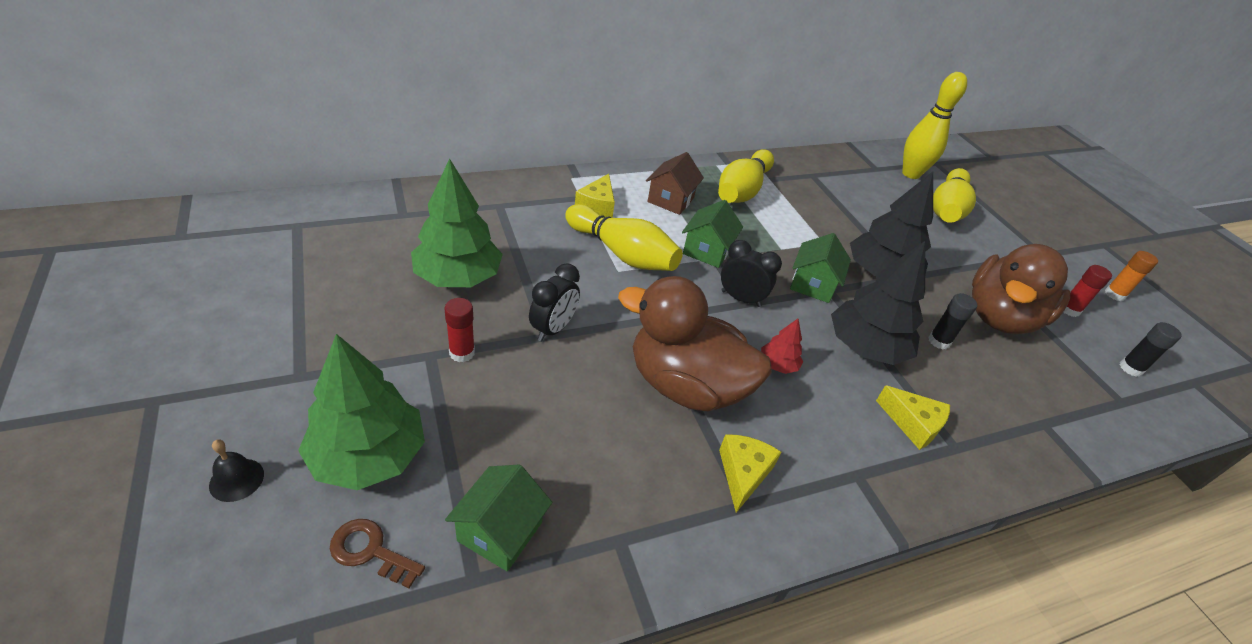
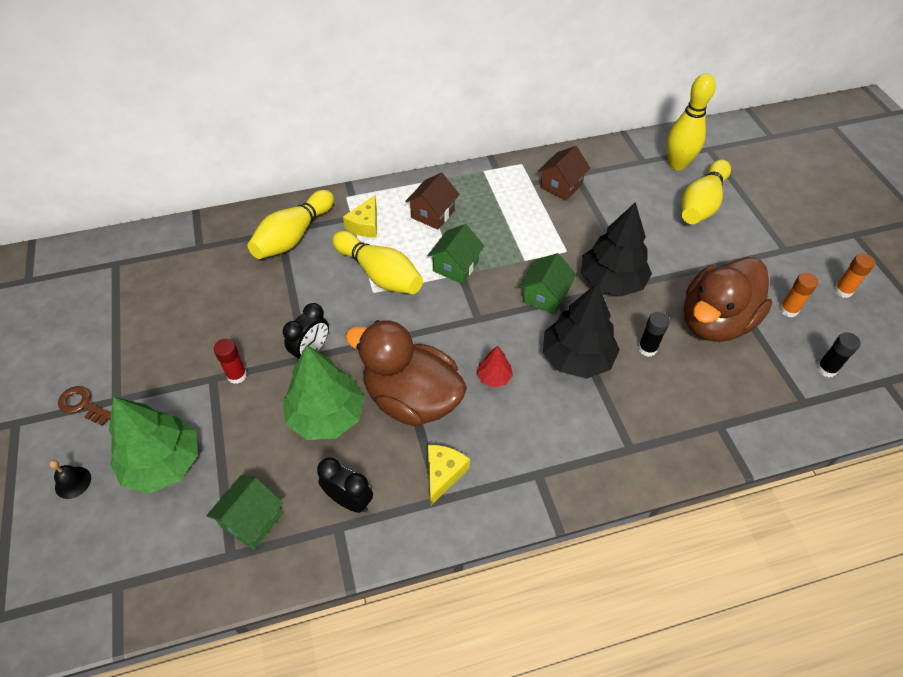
camera: 10 degrees right, 10 degrees up
(370, 551) = (161, 534): brown key -> brown key (82, 405)
(458, 277) = (239, 306): green tree -> green tree (326, 416)
(741, 298) = (476, 314): black clock -> black clock (349, 500)
(742, 190) = (502, 198): yellow bowling pin -> yellow bowling pin (293, 236)
(801, 184) = (561, 186): none -> brown house
(913, 424) = (598, 428): yellow cheese -> none
(1069, 310) = (788, 310): red glue stick -> orange glue stick

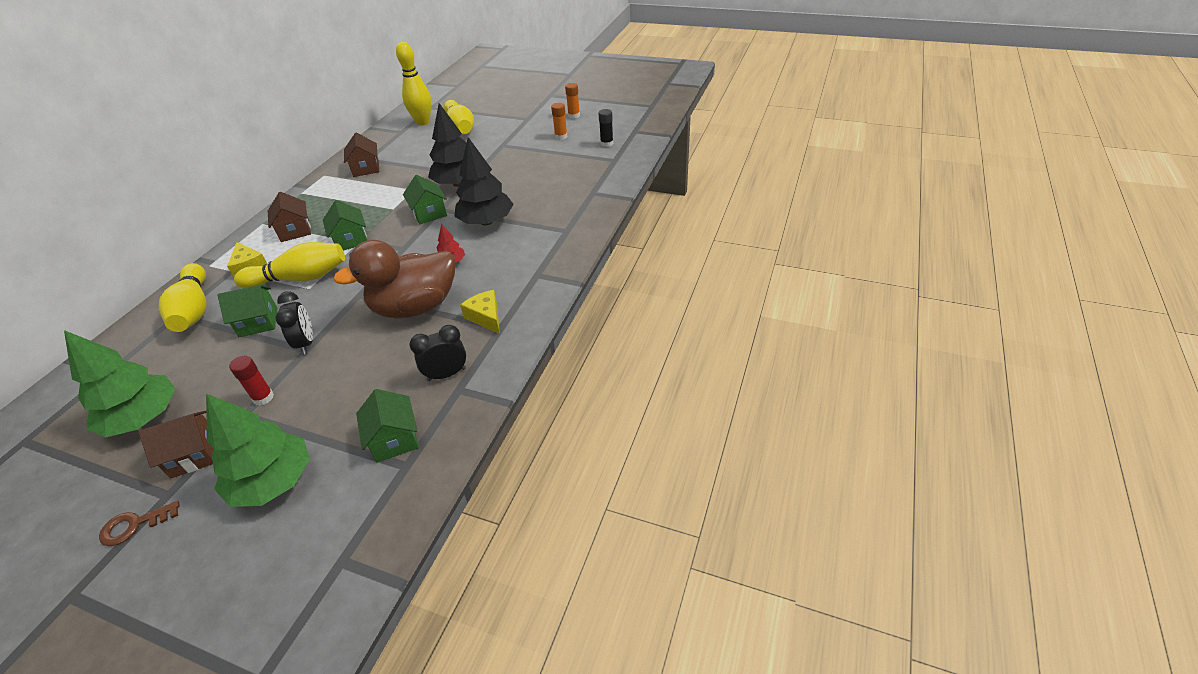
camera: 50 degrees left, 10 degrees down
(73, 482) = (202, 563): black bell -> none
(158, 382) = (194, 455): none -> brown house
(310, 293) = (258, 322): none -> green house
(326, 416) = (368, 358): green tree -> green tree (144, 418)
(647, 348) = (517, 193): black glue stick -> none
(715, 321) = (534, 162): brown duck -> none

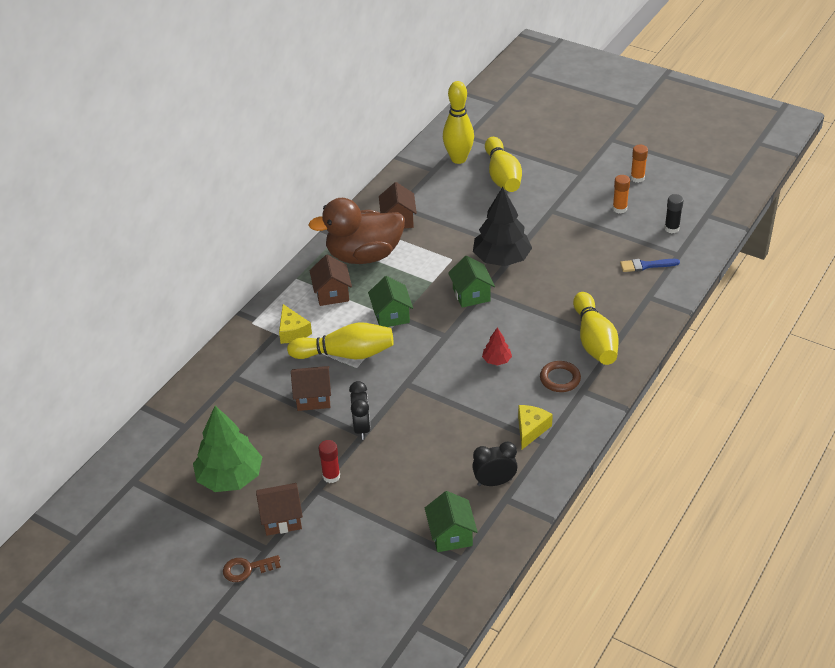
camera: 10 degrees right, 0 degrees up
(194, 309) = (249, 372): yellow bowling pin -> yellow bowling pin (594, 340)
(258, 322) = (313, 397): green house -> brown house
(273, 482) = (352, 553): green tree -> none
(415, 307) = (462, 406): brown duck -> brown duck (364, 255)
(486, 221) = (532, 316): black tree -> none
(486, 317) = (531, 429): yellow cheese -> yellow cheese turned 45 degrees clockwise
(514, 268) = (560, 379): none -> brown ring
(588, 171) = (646, 265): none -> blue brush

